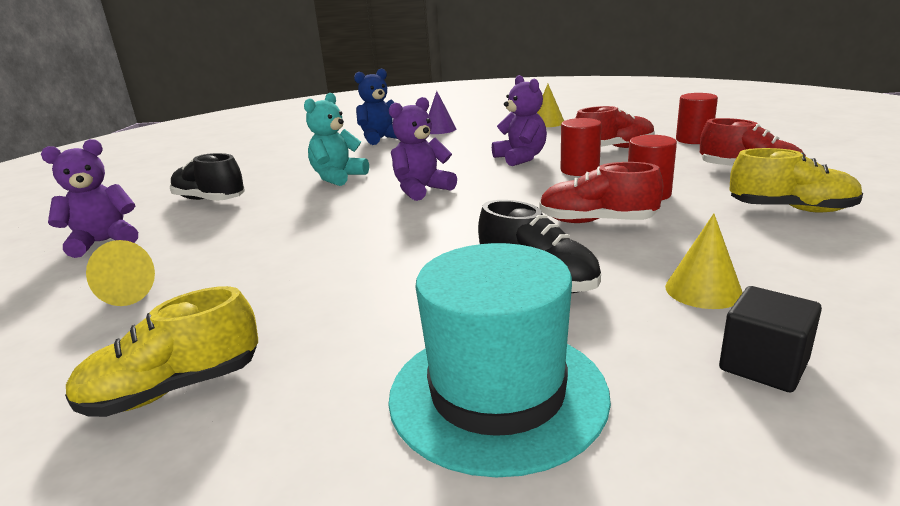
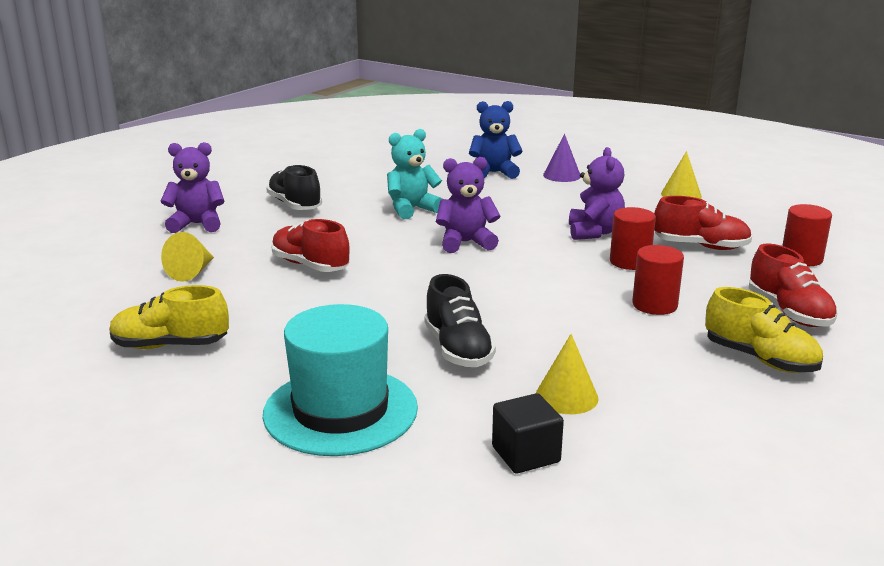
camera: 25 degrees right, 0 degrees up
(596, 222) = (569, 317): red shoe -> red shoe (310, 266)

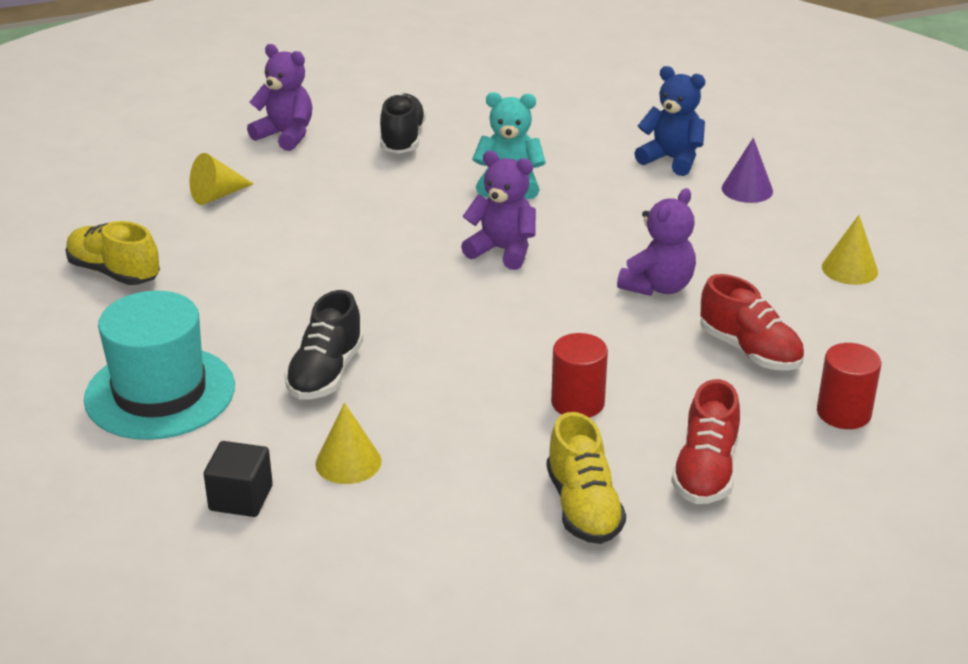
camera: 35 degrees right, 10 degrees up
(310, 266) = (322, 225): red shoe -> none
(630, 262) = (636, 340): red cylinder -> none

